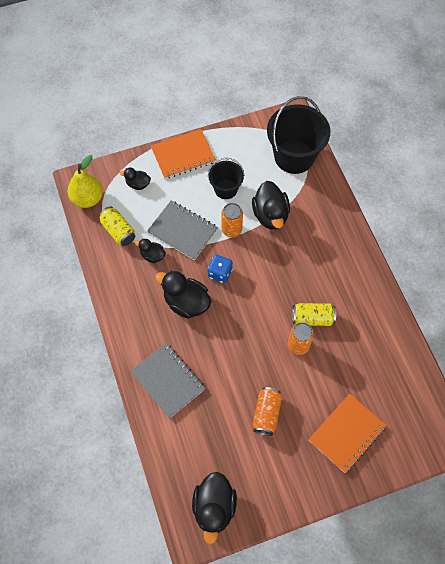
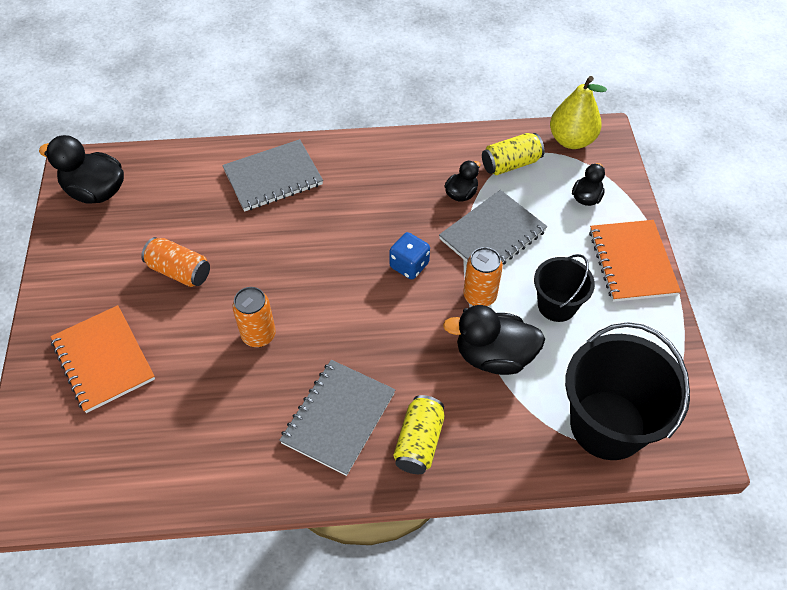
camera: 105 degrees right, 10 degrees down
(186, 302) = (376, 217): black duck -> none
(312, 318) = (294, 366): yellow can -> yellow can (419, 442)
(336, 284) = (338, 418): none -> grey notebook

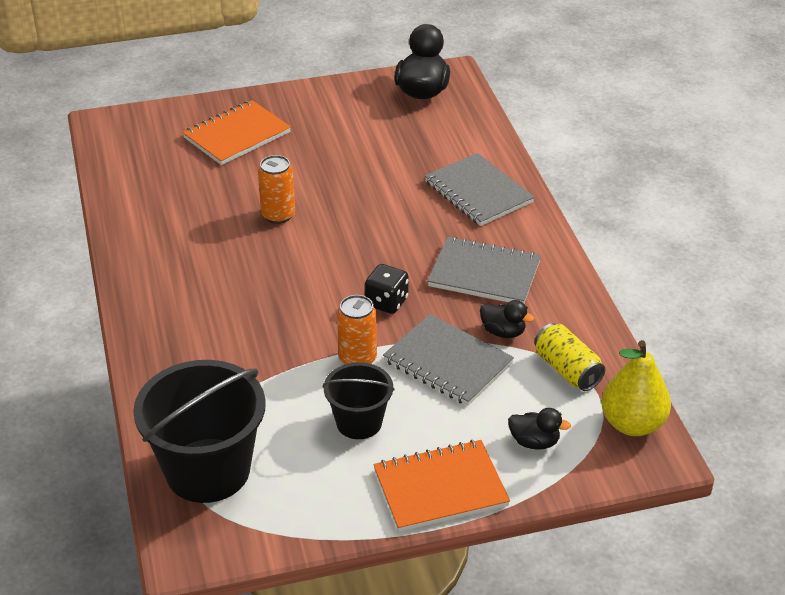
camera: 80 degrees right, 15 degrees down
(179, 271) = (341, 156): orange can -> none
(338, 418) = (195, 277): grey notebook -> grey notebook (484, 274)
(409, 265) = (386, 302): blue dice -> black dice
(419, 442) = (174, 332): yellow can -> none
(494, 356) = (281, 376): black duck -> none

